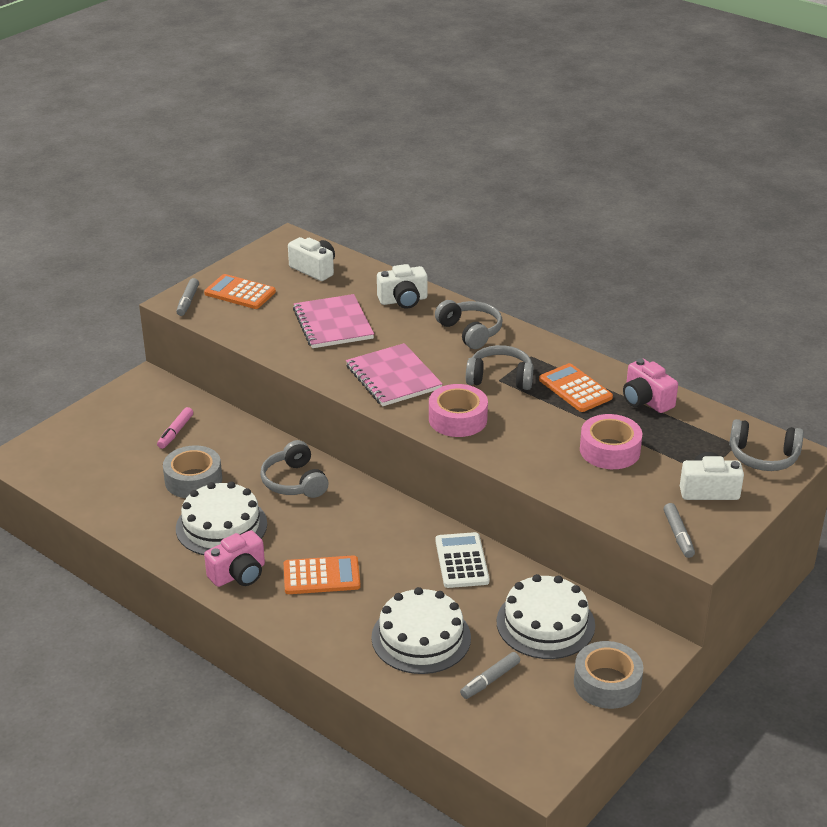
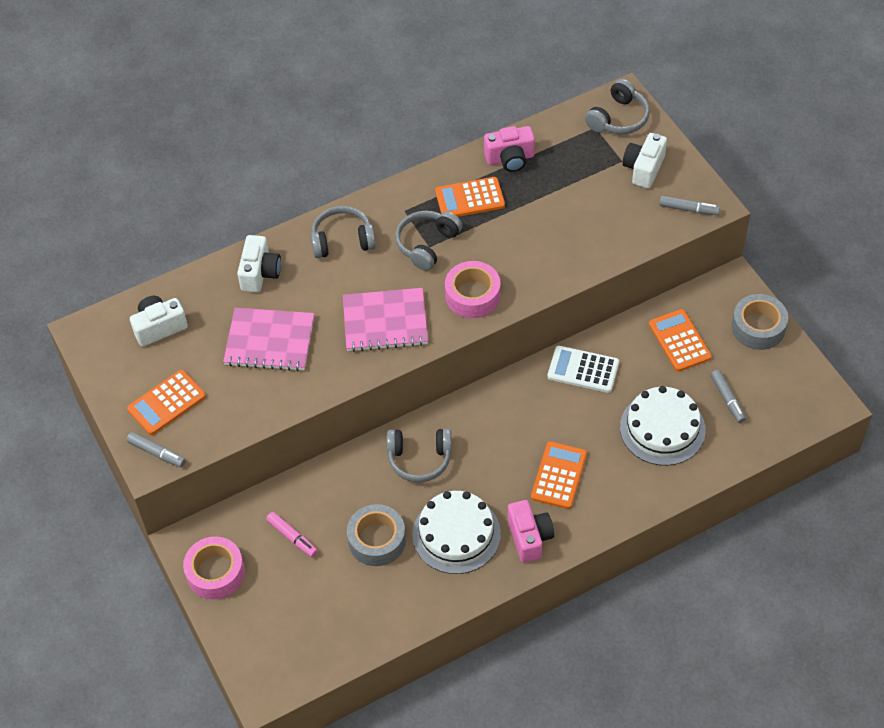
camera: 65 degrees left, 20 degrees up
(545, 623) = (679, 341): white cake -> orange calculator
(610, 450) = (565, 209): pink tape -> pink tape (215, 572)

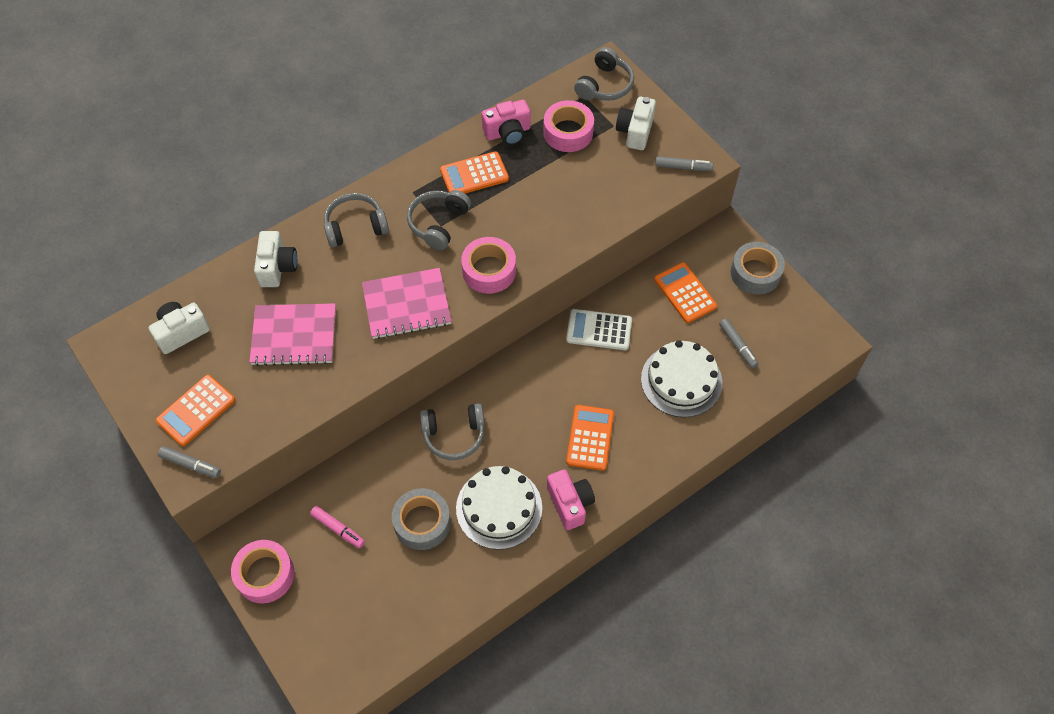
camera: 10 degrees left, 5 degrees up
(573, 164) = (568, 132): none -> pink tape

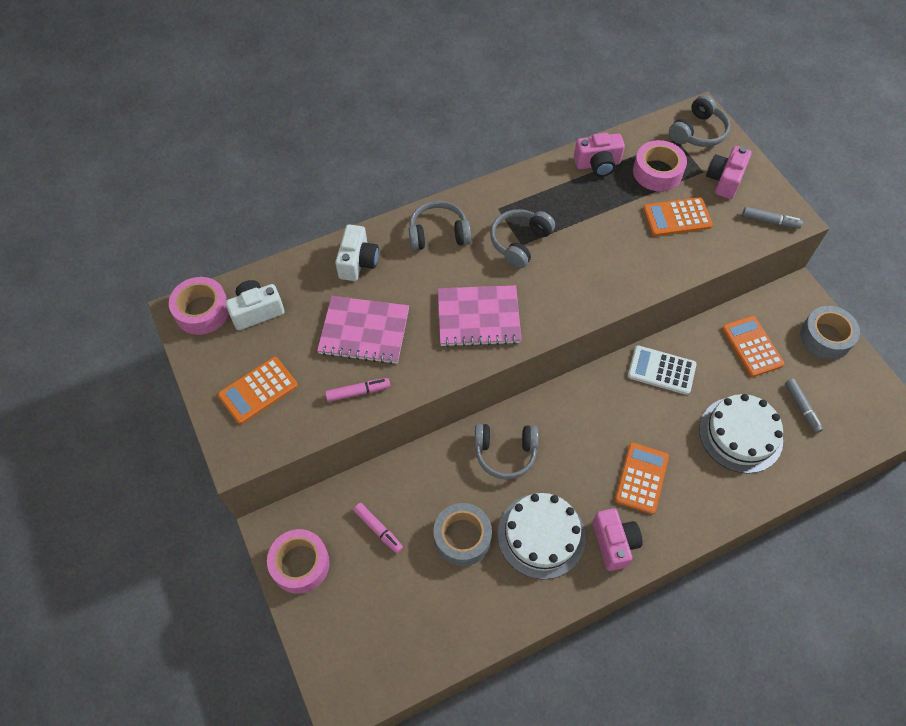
camera: 10 degrees right, 0 degrees up
(191, 464) = (244, 444): grey marker -> none
(297, 396) = (358, 392): none -> pink marker
(474, 175) = (560, 200): orange calculator -> orange calculator (677, 217)
(489, 270) = (564, 295): pink tape -> pink tape (202, 311)
(635, 131) = (724, 180): white camera -> pink camera

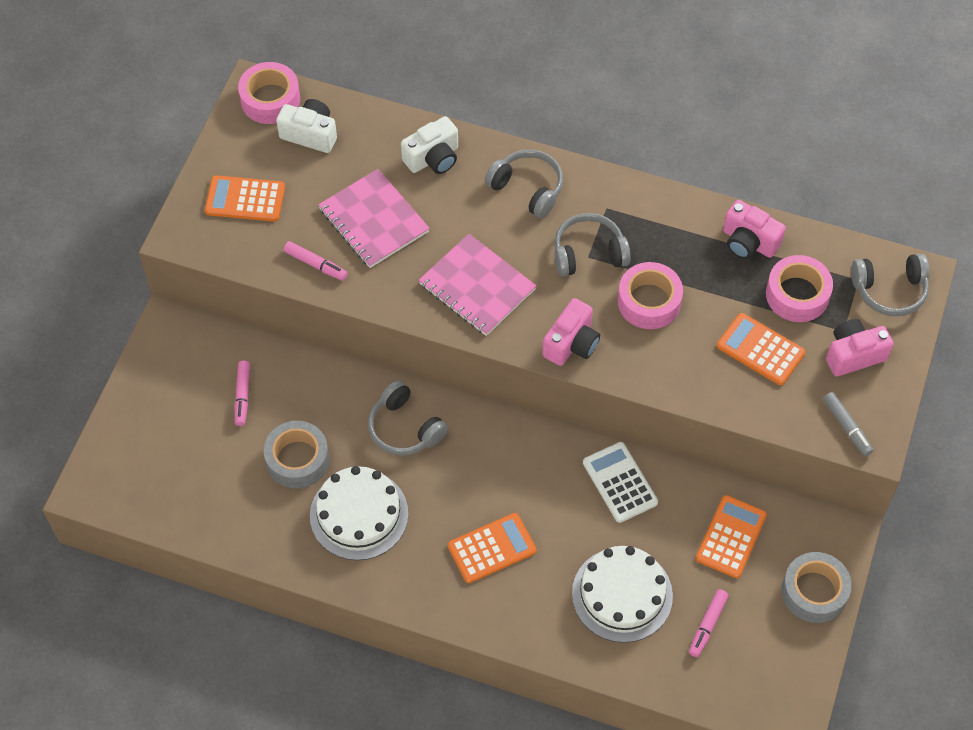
camera: 45 degrees right, 0 degrees up
(300, 564) = (161, 369): pink tape -> pink tape (649, 301)
(614, 543) = (408, 573): pink camera -> pink camera (571, 343)
(802, 408) = (707, 625): grey marker -> pink marker

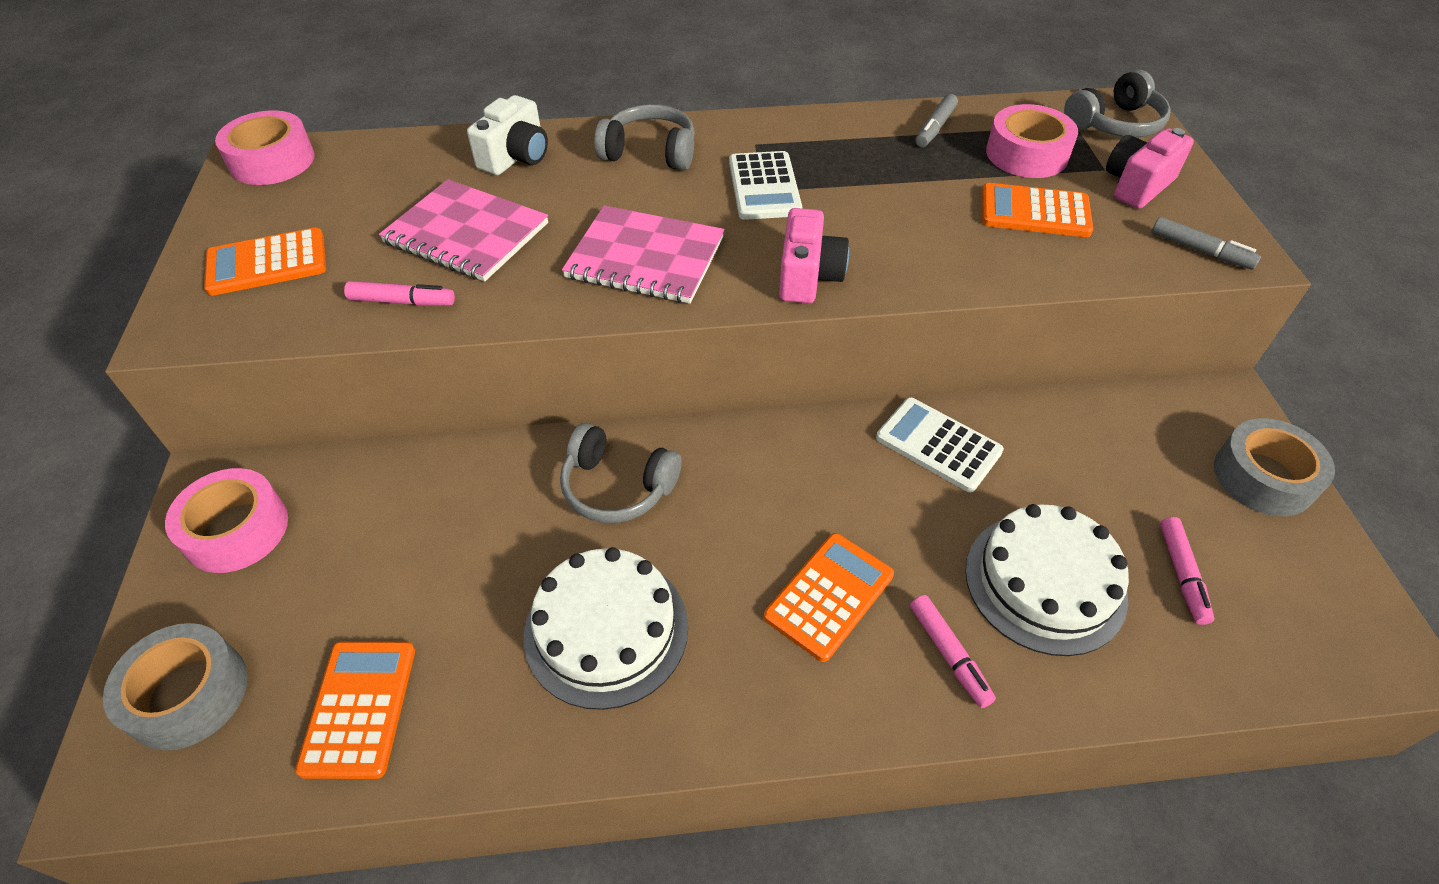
camera: 25 degrees left, 10 degrees down
(242, 396) = (355, 533): pink marker -> pink marker (949, 654)
(297, 459) = (475, 588): grey tape -> grey tape (188, 694)
(310, 134) = (340, 177): white camera -> none
(588, 253) = (764, 187): grey headphones -> white calculator
(649, 301) = (870, 208): pink tape -> pink tape (236, 530)
(731, 537) = (1116, 454): orange calculator -> orange calculator (359, 708)
(748, 242) = (935, 128): pink camera -> grey marker

